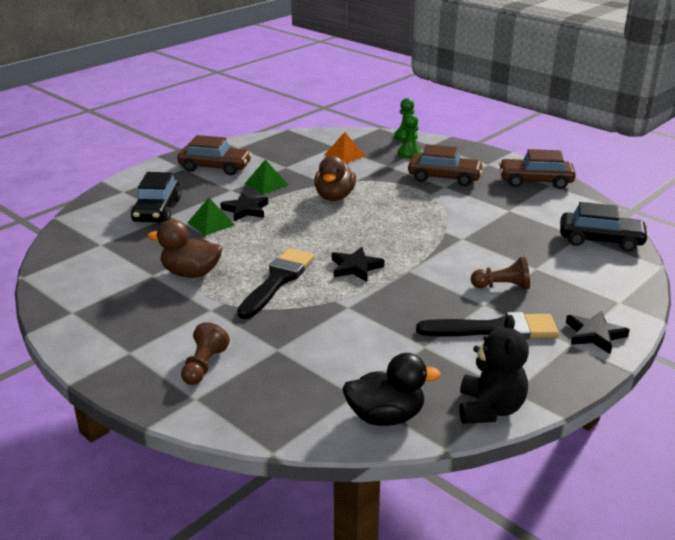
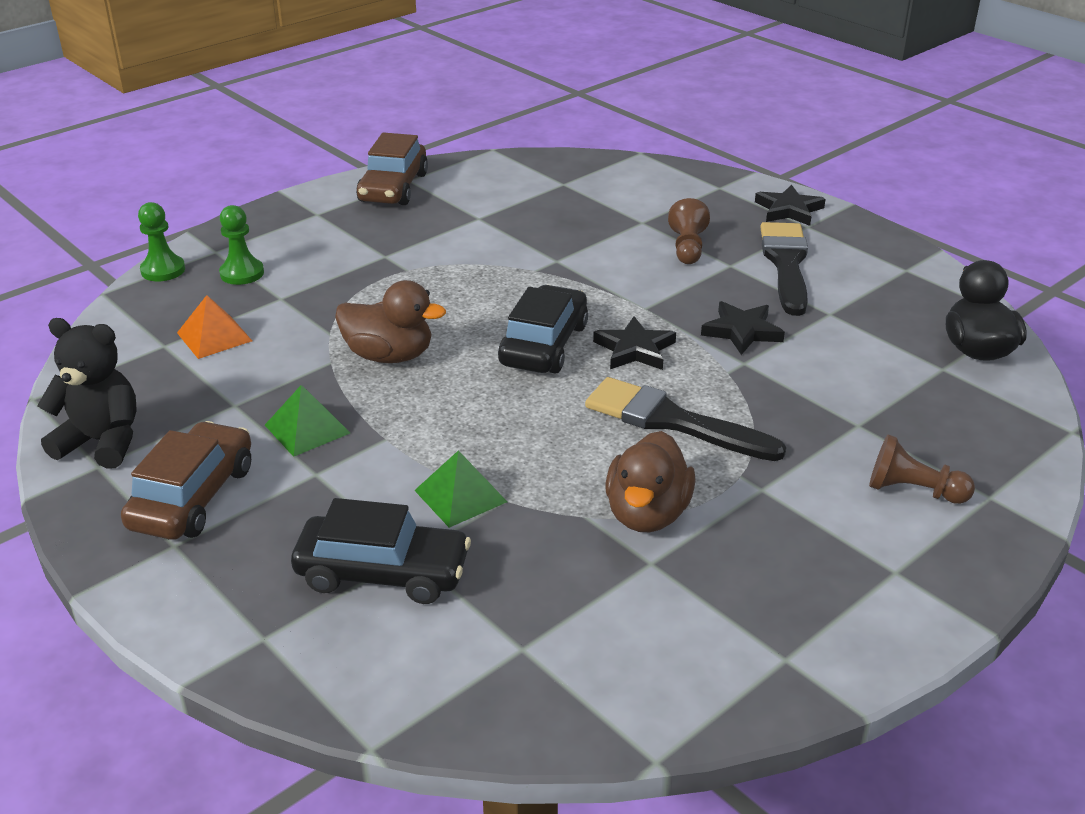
camera: 85 degrees left, 5 degrees up
(245, 210) = (413, 454): black star -> black star (742, 331)
(444, 177) = (352, 252): brown car -> none
(490, 409) = (941, 285): black teddy bear -> black teddy bear (102, 442)
(600, 240) = (575, 173): black car -> black car (544, 345)

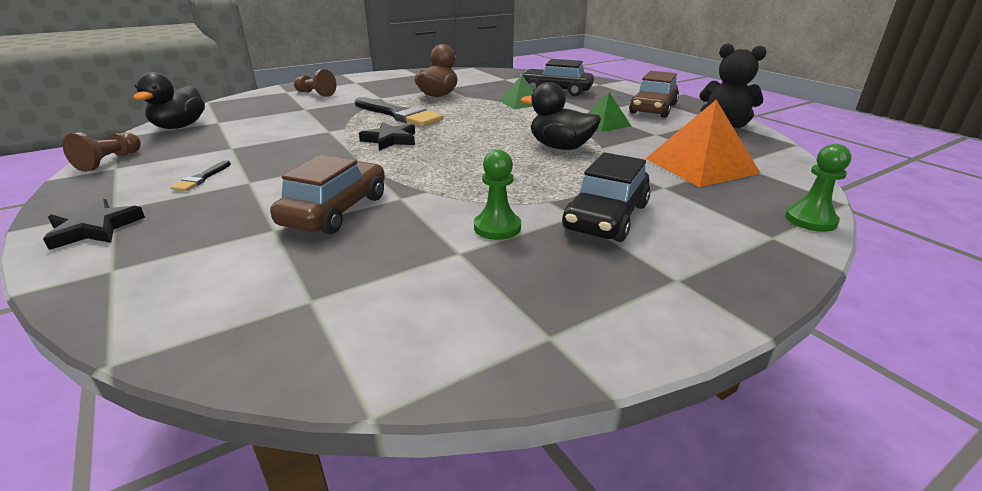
camera: 170 degrees left, 5 degrees down
(214, 337) = (700, 165): orange pyramid -> orange pyramid, size x1.71
(242, 273) = (719, 210): green pawn -> green pawn (497, 227)
(389, 356) = (560, 147): brown duck -> black duck
(393, 188) = (575, 319): brown car -> brown car (335, 210)
(544, 345) = (450, 145): black car -> black car (606, 217)
(687, 248) = (264, 198): brown pawn -> brown pawn (110, 161)
(742, 331) = (307, 143): black star -> none
(786, 264) = (201, 178): black brush -> black brush, size x0.46

